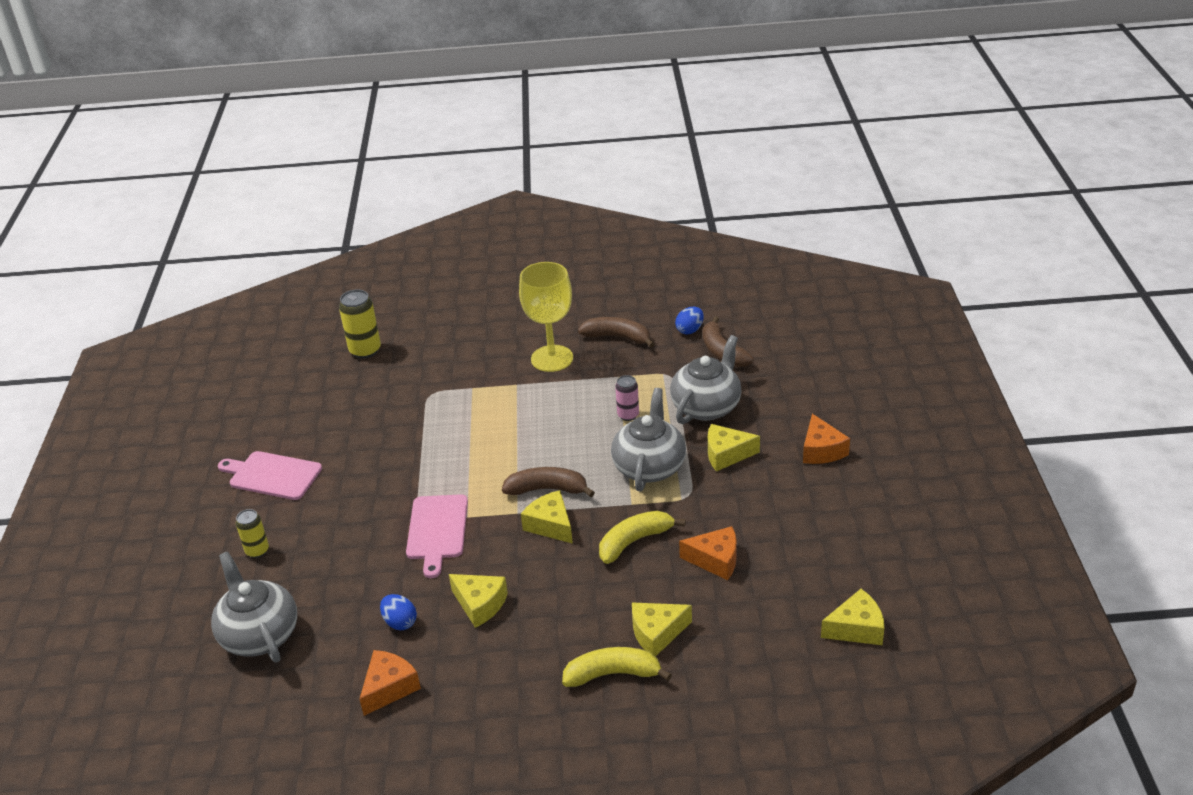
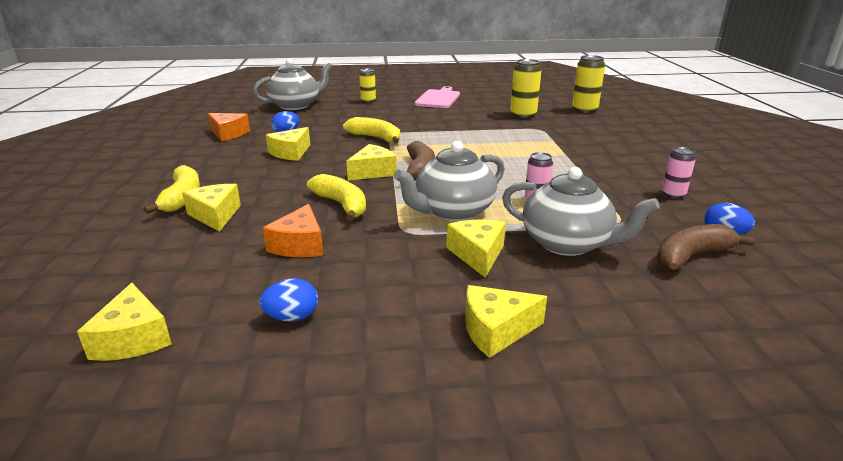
camera: 85 degrees right, 10 degrees down
(373, 401) = (523, 115): none -> yellow can
(437, 530) = (376, 138): pink cutting board -> yellow banana
(552, 358) = (614, 166): yellow goblet -> none
(618, 337) = (673, 194): brown banana -> pink can
(649, 467) = (452, 211): grey teapot -> grey teapot turned 135 degrees clockwise
(820, 548) = (292, 317): none -> blue egg
(821, 450) = (496, 330): orange cheese -> yellow cheese

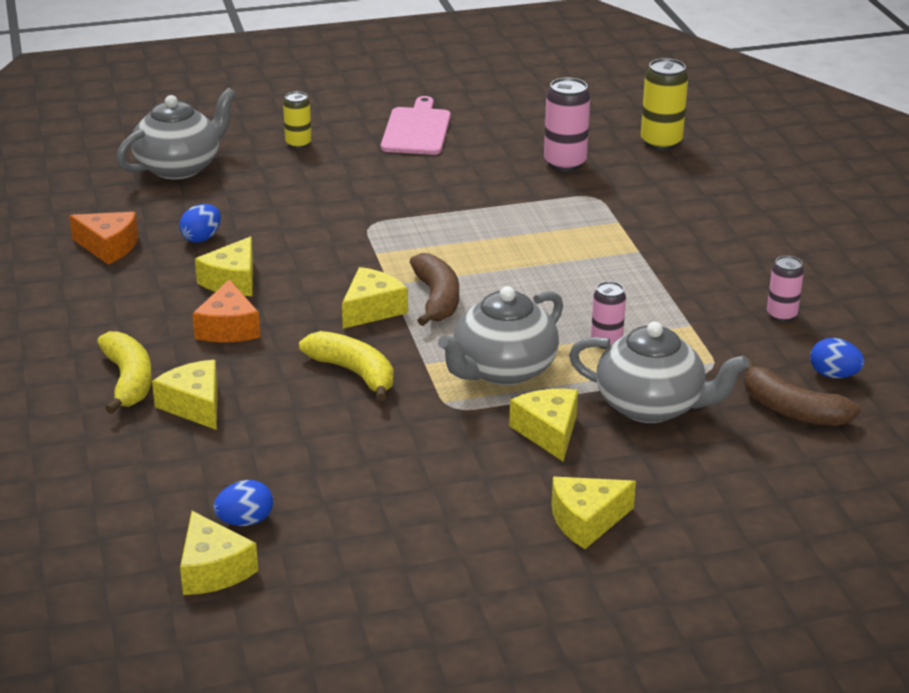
camera: 10 degrees left, 5 degrees up
(292, 317) = (368, 529): blue egg -> blue egg (245, 521)
(299, 245) = (329, 439): orange cheese -> orange cheese (228, 328)
(376, 138) = (348, 237): yellow banana -> none
(523, 115) = (565, 163): yellow can -> pink can
(691, 256) = (792, 410): brown banana -> brown banana turned 105 degrees counterclockwise

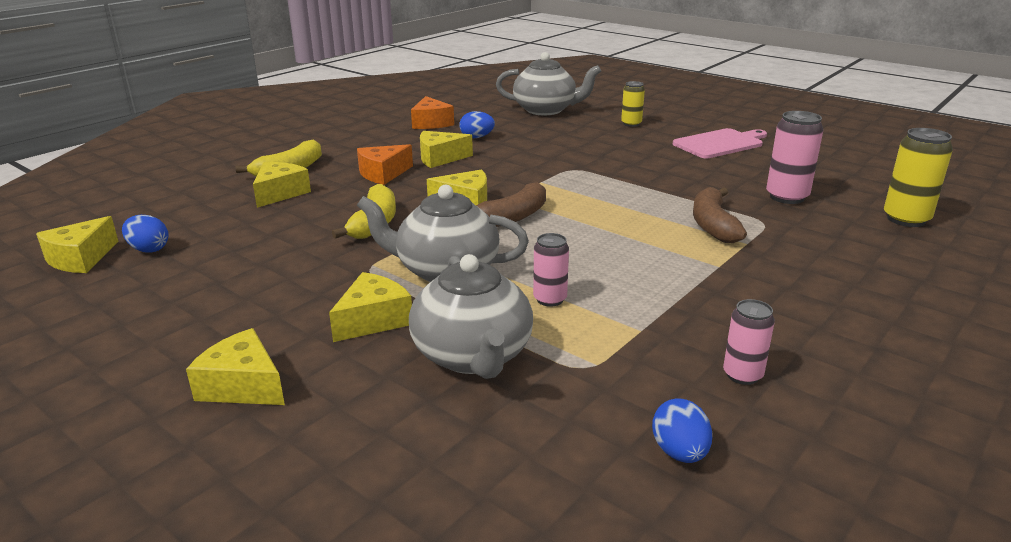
camera: 55 degrees right, 5 degrees down
(792, 410) = (569, 446): brown banana -> brown banana (713, 225)

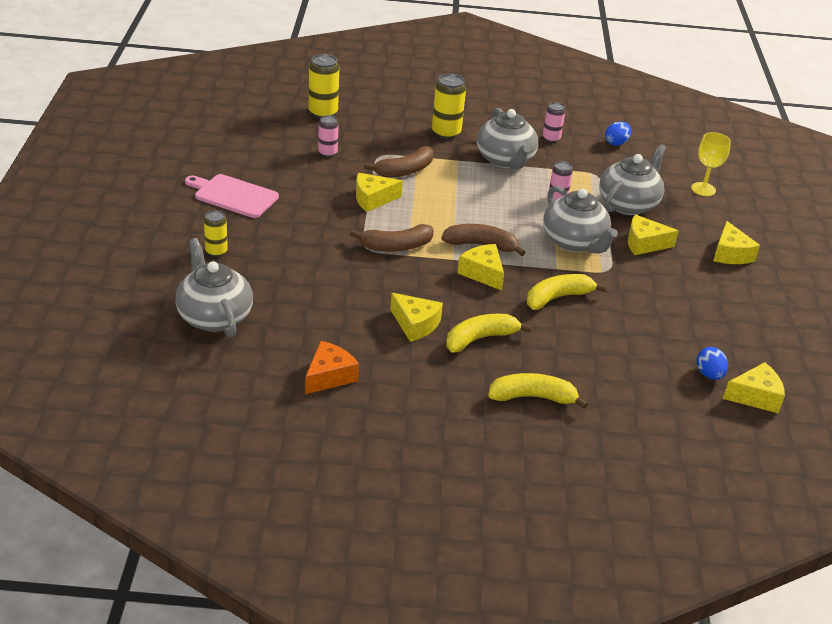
camera: 130 degrees left, 10 degrees up
(280, 193) = (574, 372): yellow cheese -> yellow cheese (373, 199)
(383, 174) = (480, 339): orange cheese -> yellow banana
(417, 477) = (703, 189): none -> yellow goblet
(476, 137) = (342, 327): blue egg -> none
(560, 180) = (396, 246): none -> brown banana
(693, 301) = (505, 160): none -> grey teapot
(787, 197) = (327, 153): pink can -> pink can, size x0.62
(810, 283) = (446, 133): none -> yellow can

